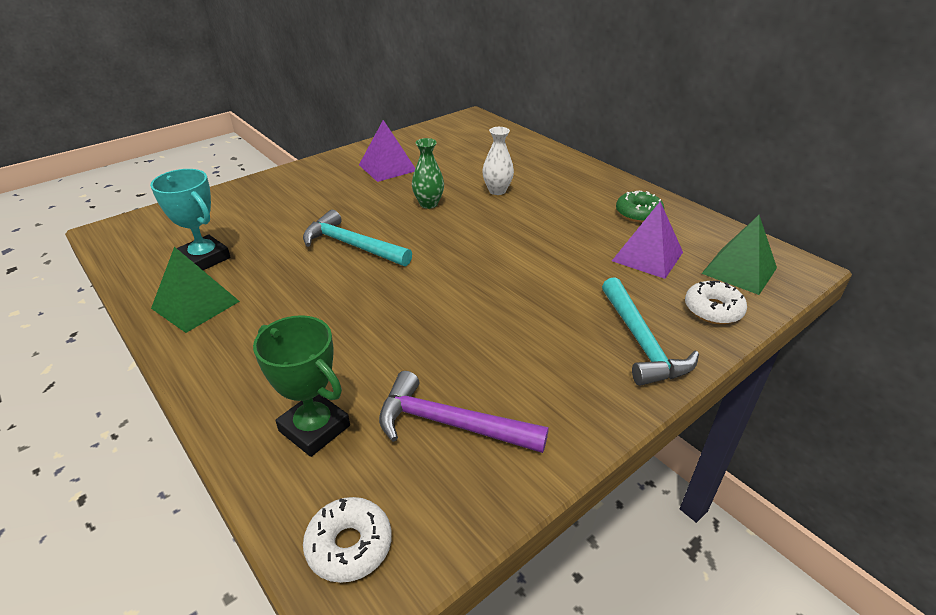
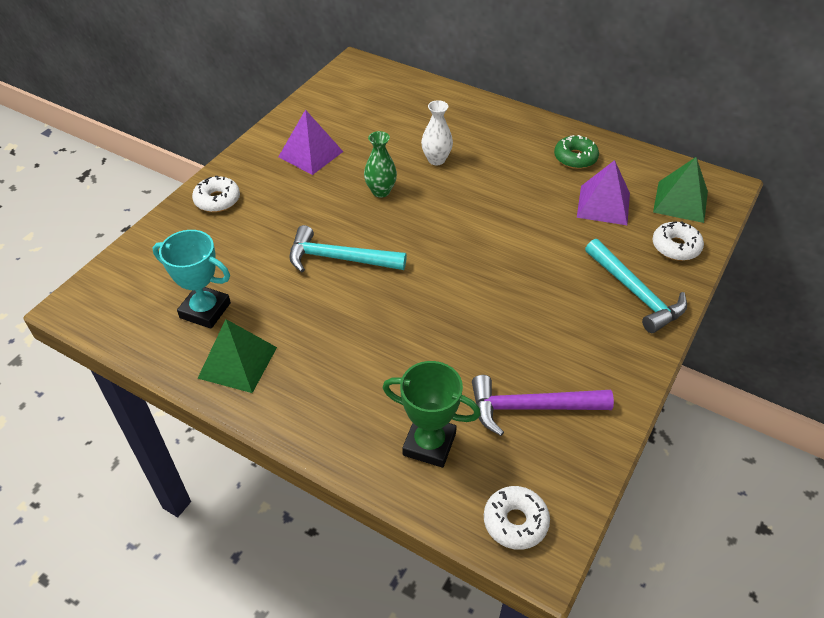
camera: 20 degrees left, 10 degrees up
(284, 184) = (217, 200): none -> white donut

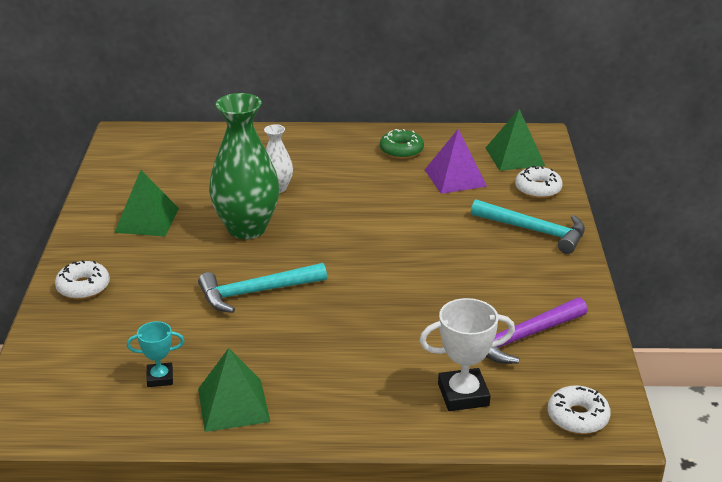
camera: 30 degrees left, 15 degrees down
(205, 310) = (160, 378): turquoise trophy -> turquoise trophy, size x0.60
(311, 154) = (147, 220): purple pyramid -> green pyramid
(381, 191) = (247, 228): green vase -> green vase, size x1.98
(429, 444) = (463, 395): green trophy -> white trophy

